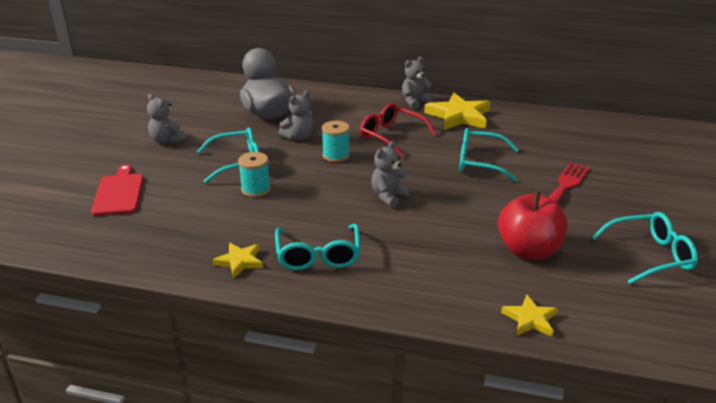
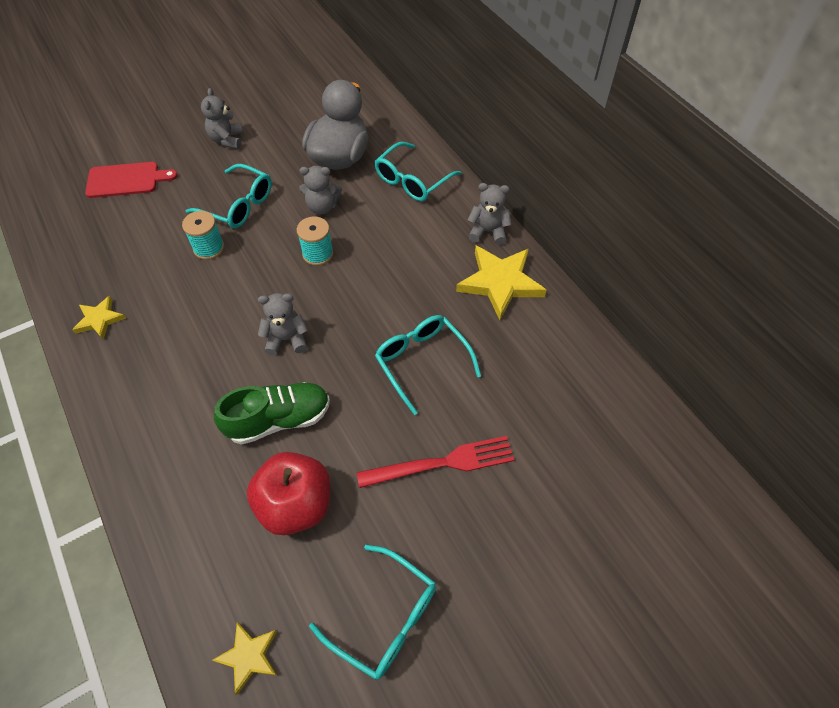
camera: 45 degrees right, 25 degrees up
(119, 193) = (126, 180): red cutting board -> red cutting board turned 45 degrees clockwise
(318, 256) = (149, 360): turquoise glasses -> turquoise glasses (412, 180)
(391, 136) = (397, 263): red glasses -> none
(451, 227) = (279, 419): none -> green shoe
(530, 319) = (183, 574): yellow star -> yellow star (248, 656)

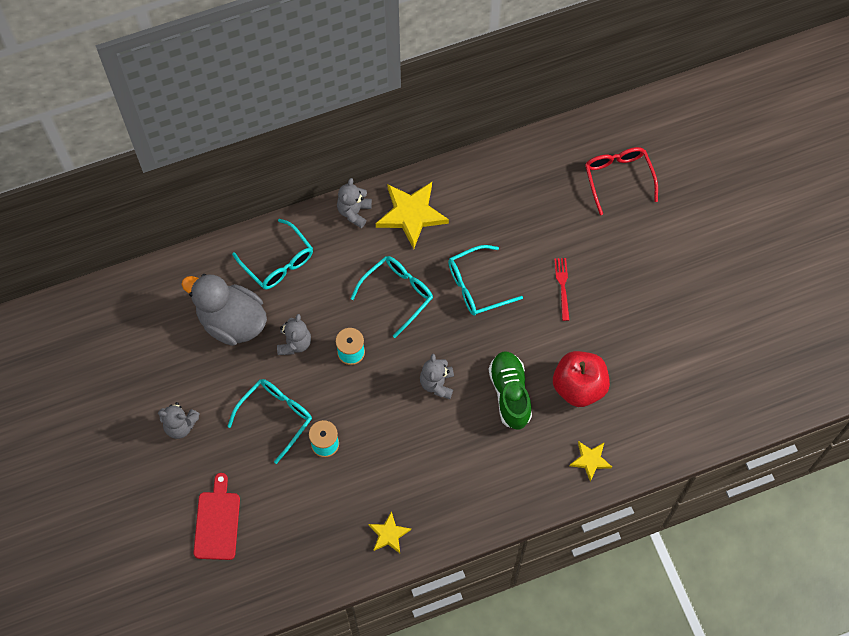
camera: 80 degrees left, 10 degrees up
(248, 656) = (674, 421): yellow star -> yellow star (590, 460)
(385, 618) = (662, 338): turquoise glasses -> turquoise glasses (398, 294)
(443, 462) = (562, 286): red fork -> red fork, size x0.60
(633, 517) = (618, 178): none -> red glasses

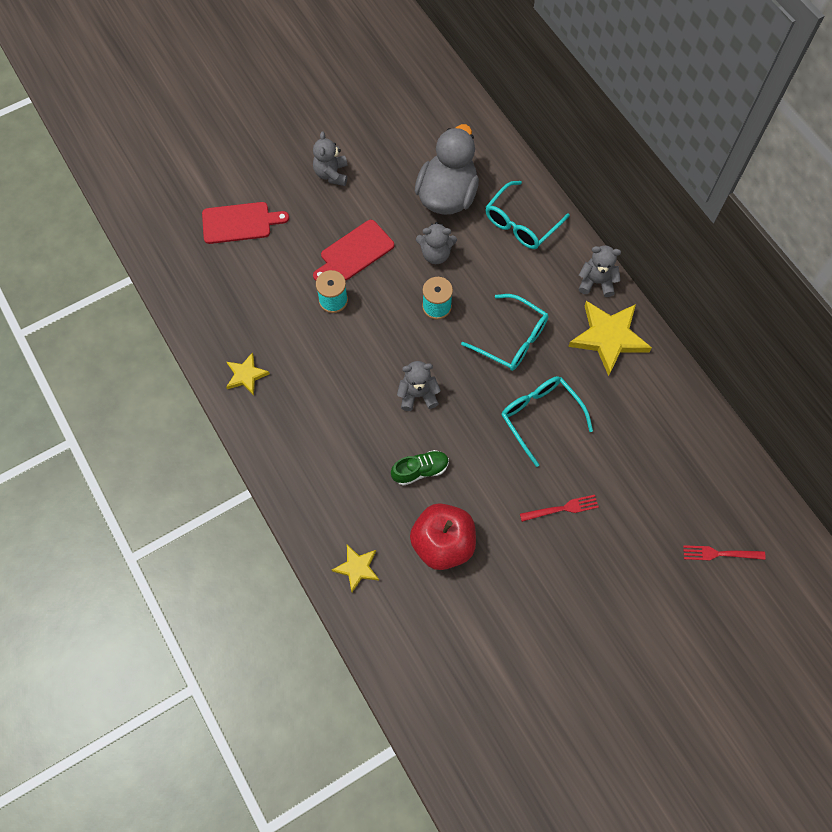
camera: 80 degrees right, 0 degrees up
(276, 416) = (354, 252): turquoise glasses -> red cutting board
(510, 394) = (420, 470): green shoe -> green shoe, size x0.65
(618, 178) = (719, 554): red glasses -> red fork

